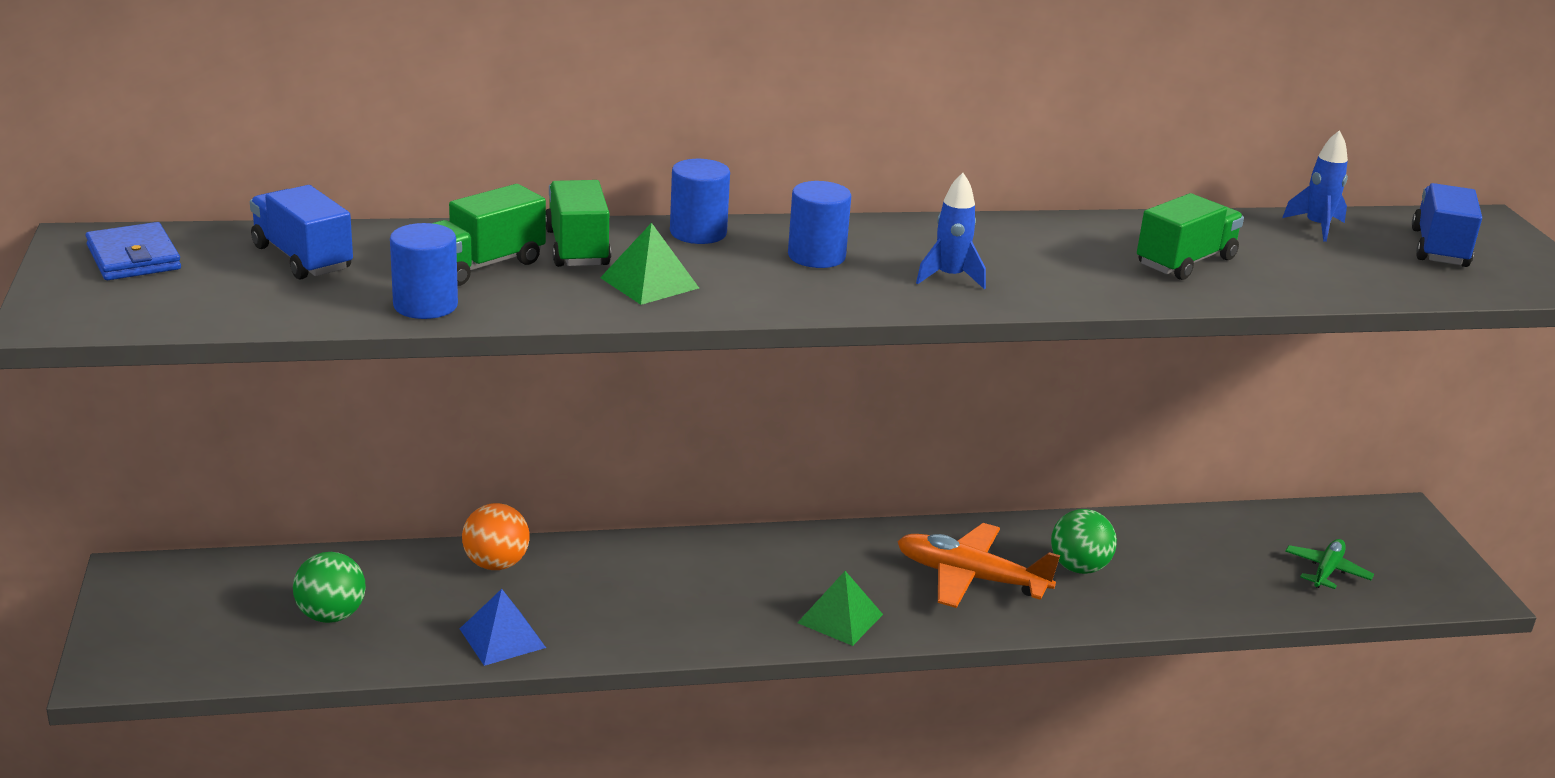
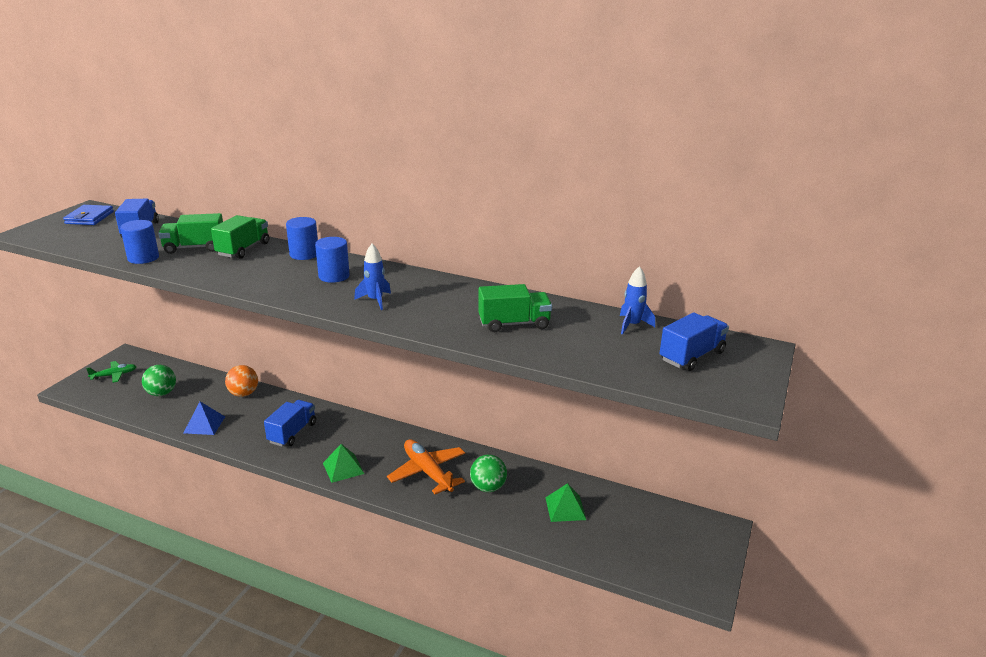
camera: 35 degrees right, 0 degrees up
(649, 282) = (242, 270): green pyramid -> green pyramid (565, 508)
(680, 596) = (292, 433): none -> blue truck
(1326, 571) = (626, 542): green plane -> green plane (114, 375)

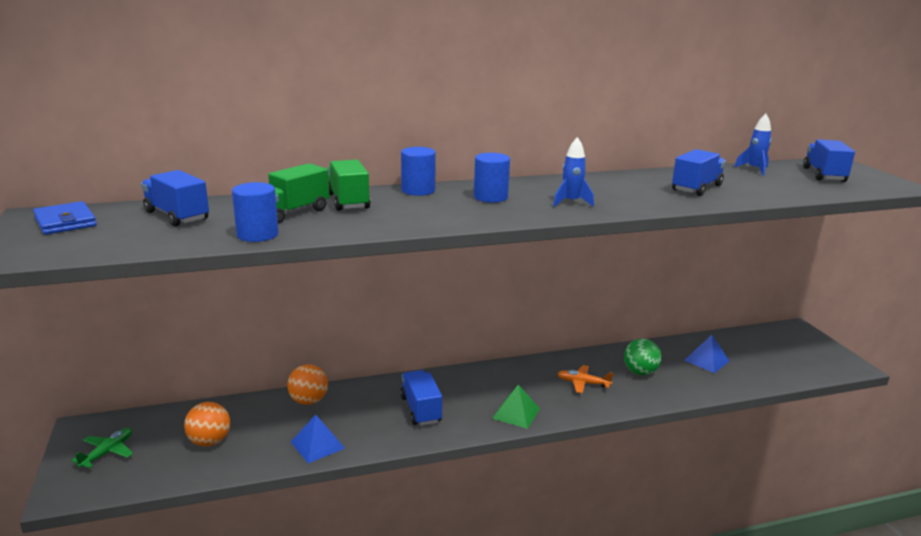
camera: 40 degrees left, 5 degrees down
(161, 393) = (209, 441): green ball -> orange ball
(427, 472) = (583, 383): orange plane -> orange plane, size x0.58
(514, 324) = (696, 188): green truck -> blue truck
(565, 508) = (706, 360): green pyramid -> blue pyramid

